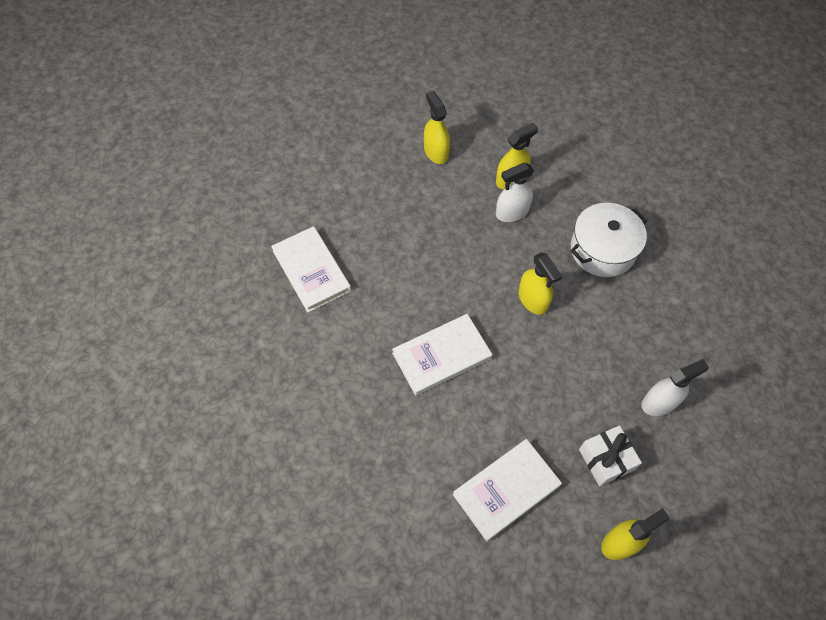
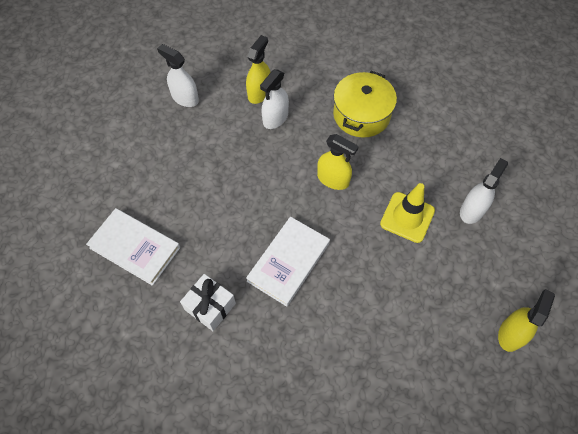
camera: 30 degrees left, 0 degrees up
(436, 152) = (185, 98): yellow spray bottle -> white spray bottle
(506, 490) = (404, 343): white book -> none
(585, 374) = (407, 217): none -> yellow traffic cone
(602, 249) = (361, 115): white pot -> yellow pot
(605, 460) = (461, 275): white gift -> white gift (210, 306)

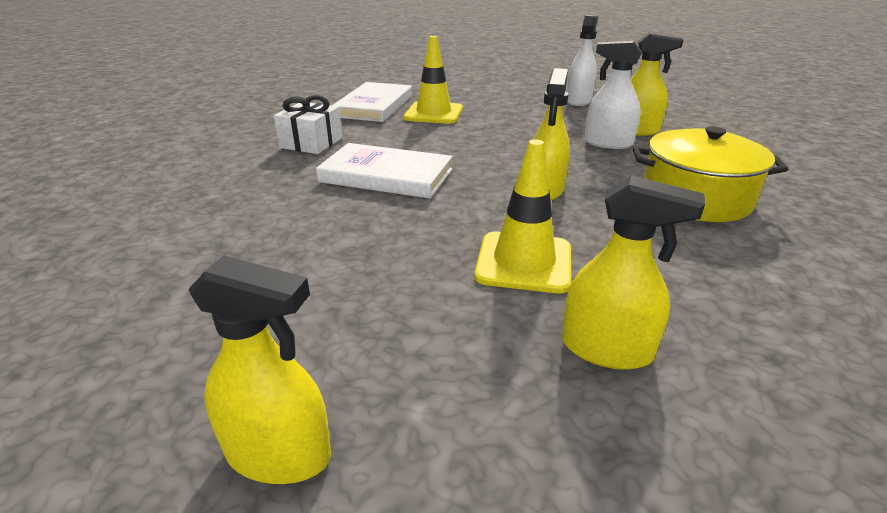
camera: 75 degrees right, 30 degrees down
(174, 206) = (433, 113): none -> yellow traffic cone
(472, 210) = (606, 349): white spray bottle -> yellow spray bottle

